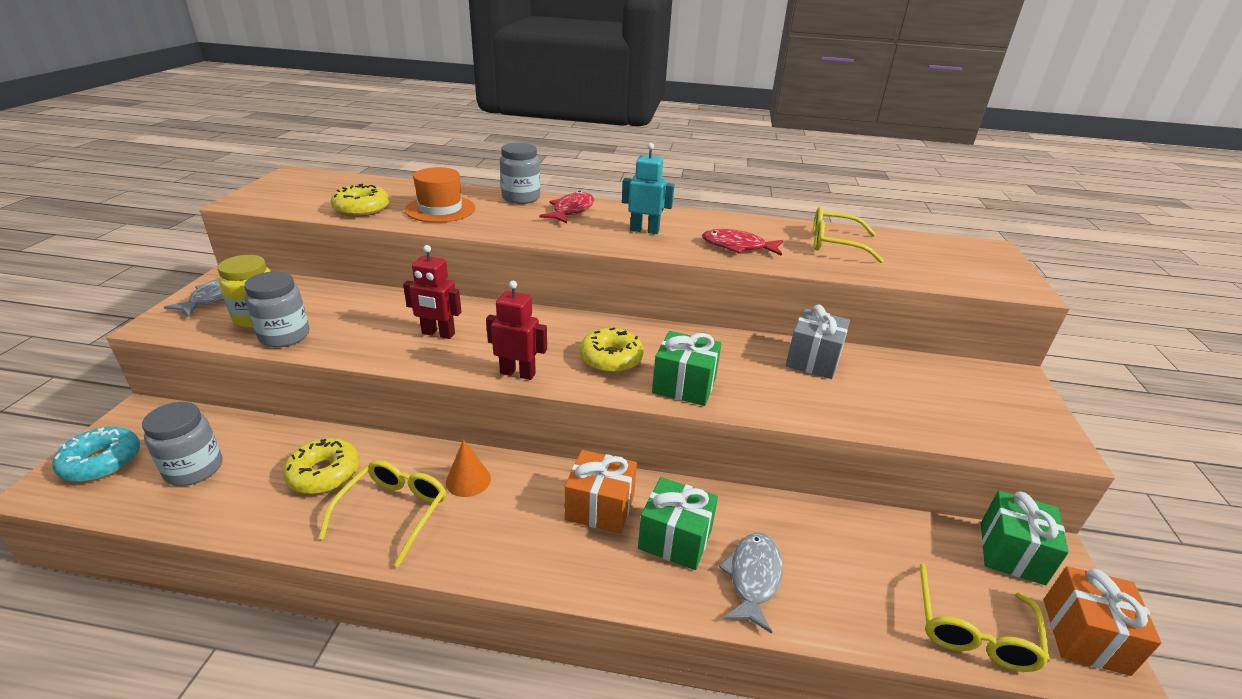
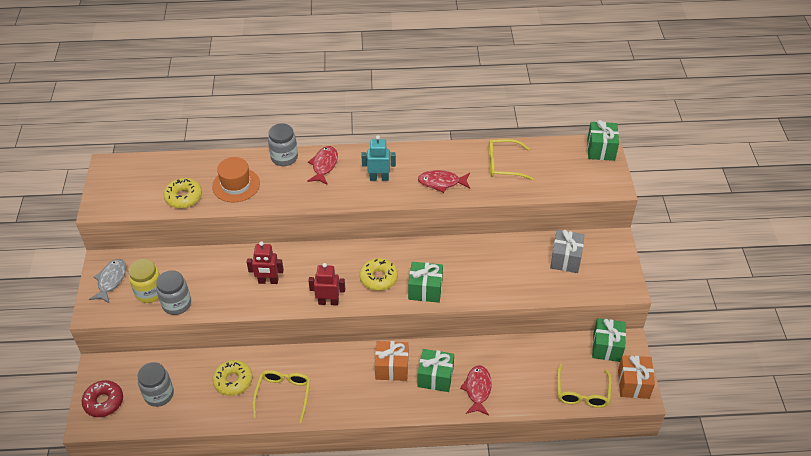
camera: 10 degrees left, 15 degrees up
(102, 462) = (104, 402): turquoise donut -> red donut
(468, 480) = (315, 367): orange cone -> none
(753, 578) = (477, 389): grey fish -> red fish
(813, 360) = (497, 252): grey gift -> grey gift (565, 259)
(989, 251) = (601, 149): none -> green gift

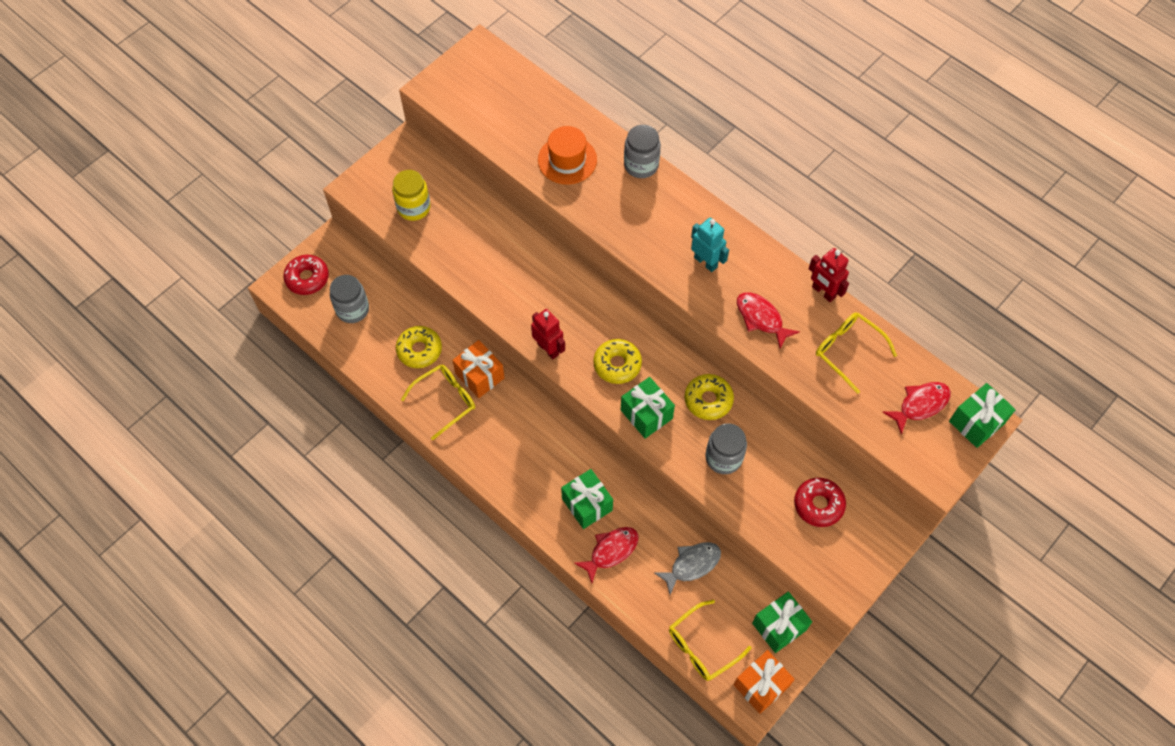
camera: 45 degrees right, 15 degrees up
(111, 280) = (395, 169): grey fish -> grey fish (692, 565)
(177, 304) = (423, 238): grey jar -> grey jar (723, 458)
(183, 197) = (509, 136): yellow donut -> yellow donut (708, 400)
(268, 281) = (519, 282): red robot -> red robot (823, 292)
(324, 165) = (669, 204): red fish -> red fish (920, 405)
(392, 368) = (559, 460): orange gift -> orange gift (480, 376)
(565, 259) = (818, 505): grey gift -> red donut

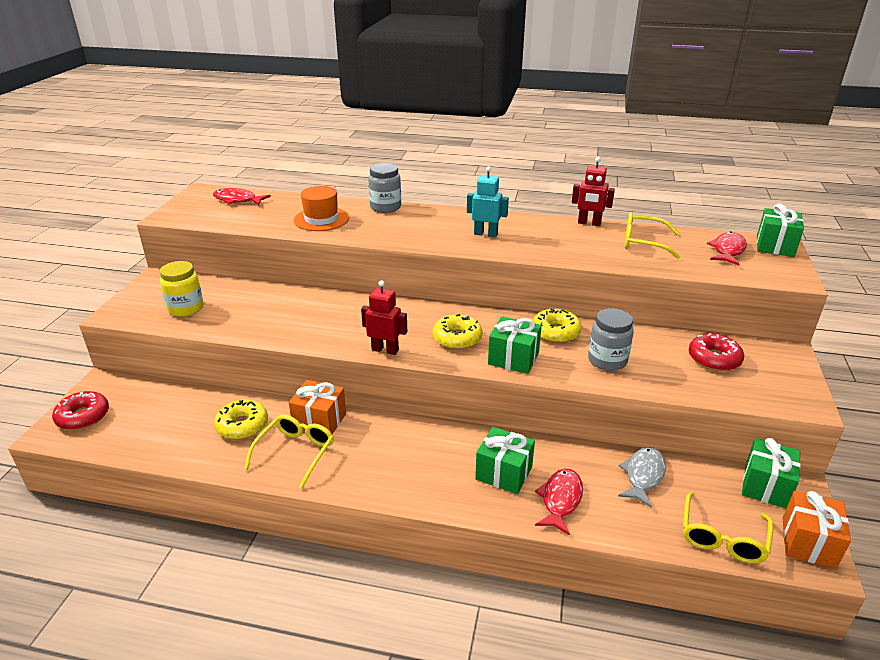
camera: 30 degrees left, 30 degrees down
(352, 309) = (149, 422): grey jar -> none
(761, 318) = (561, 247): red fish -> red fish (237, 200)

